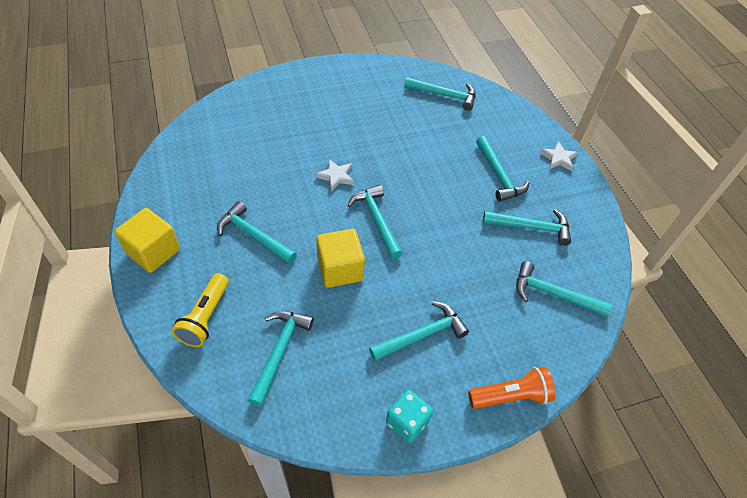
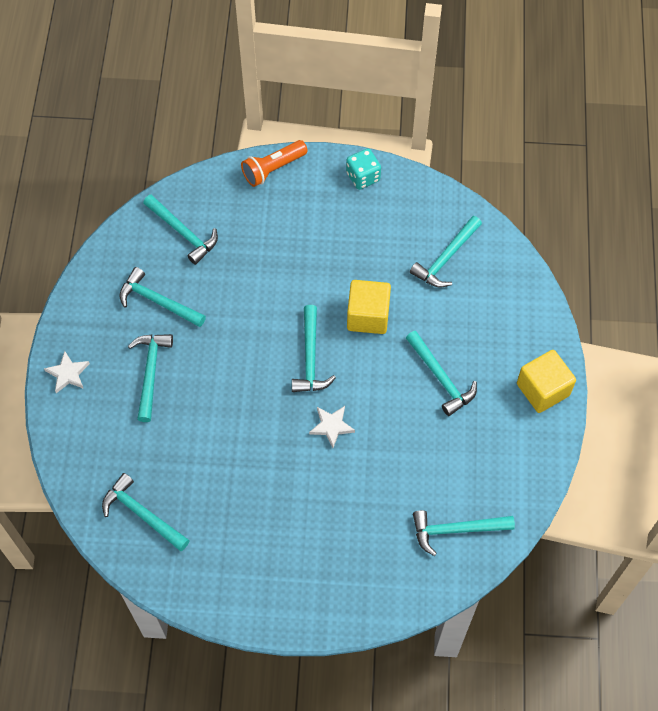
camera: 155 degrees left, 10 degrees up
(205, 317) = (503, 307): yellow flashlight -> none
(422, 335) = (319, 235): turquoise hammer -> turquoise hammer (455, 530)
(510, 396) = (273, 169): orange flashlight -> orange flashlight turned 45 degrees counterclockwise

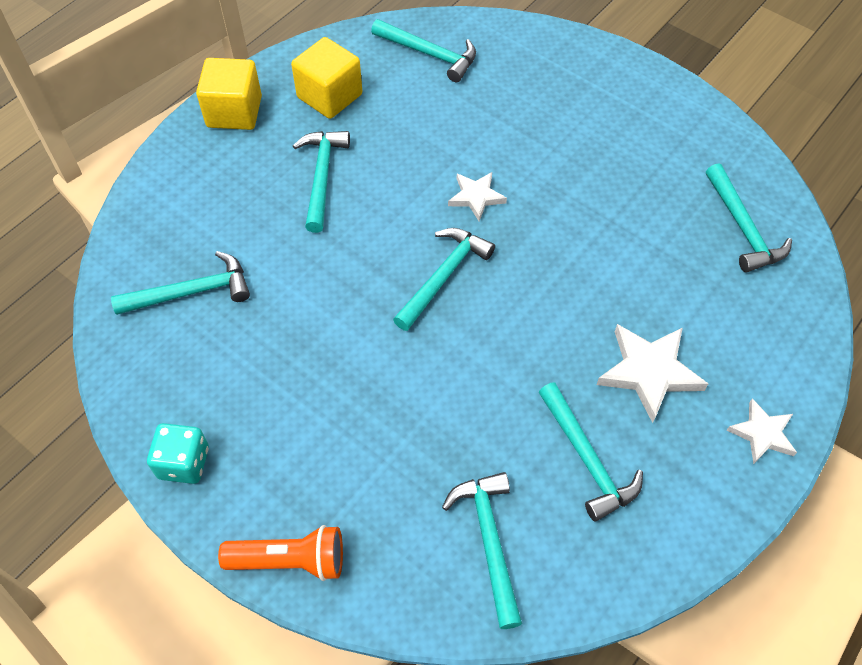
camera: 145 degrees left, 5 degrees down
(151, 372) = (649, 372): turquoise hammer -> white star
(368, 316) = (340, 282): yellow cube -> yellow cube (329, 96)

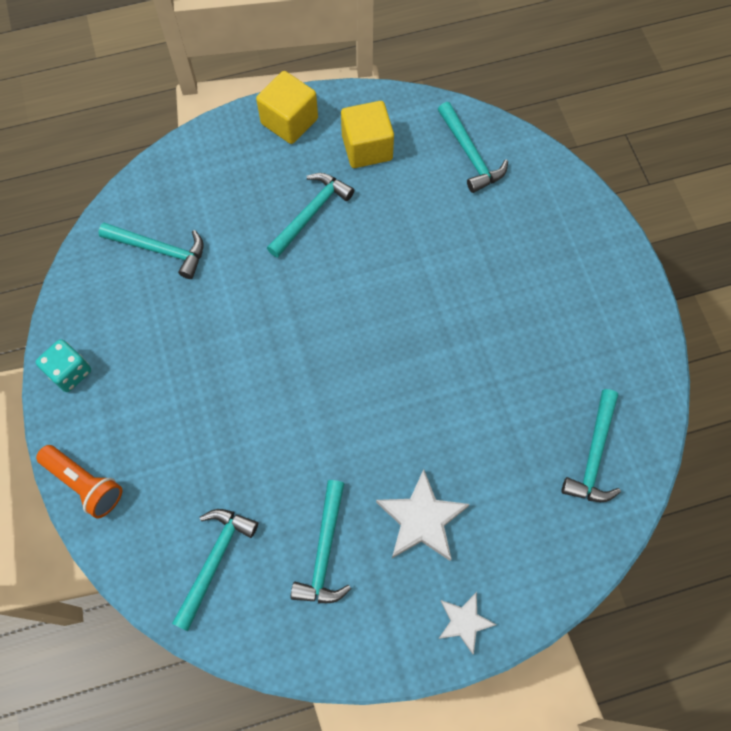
camera: 35 degrees right, 10 degrees up
(444, 276) = (336, 347): turquoise hammer -> none
(476, 197) = (409, 299): white star -> none

